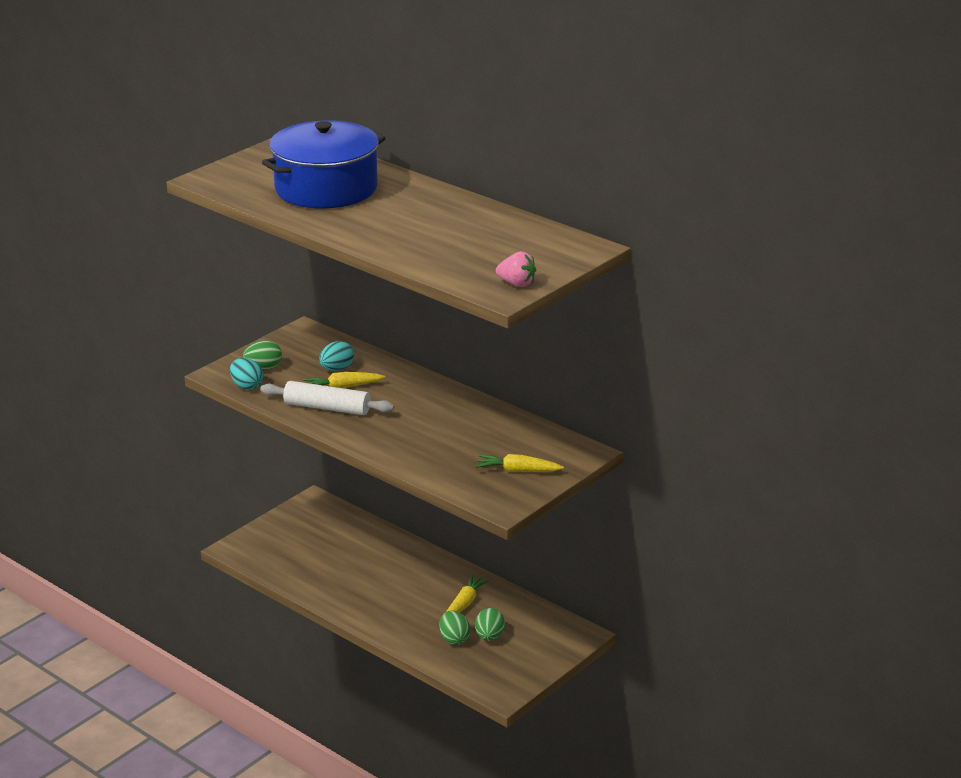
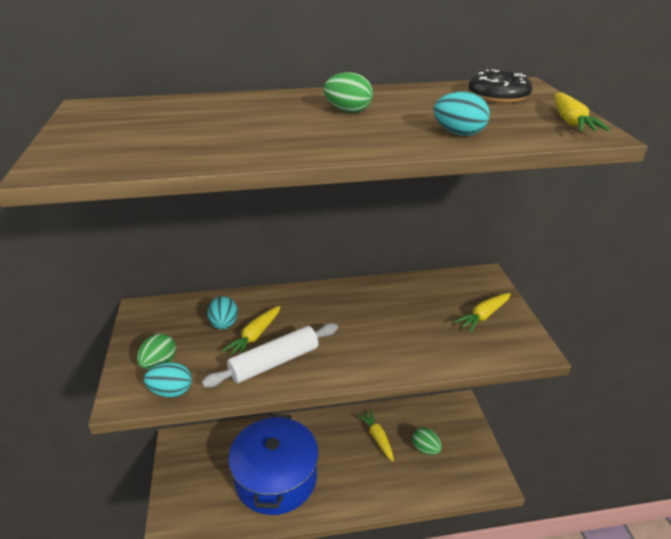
camera: 50 degrees left, 5 degrees up
(326, 188) = (219, 125): blue pot -> blue pot (276, 478)
(430, 256) = (459, 133): none -> turquoise egg
(454, 639) = (412, 469): green egg -> green egg (348, 111)
(517, 283) = (571, 122): pink strawberry -> yellow carrot
(540, 247) = (498, 96): none -> black donut

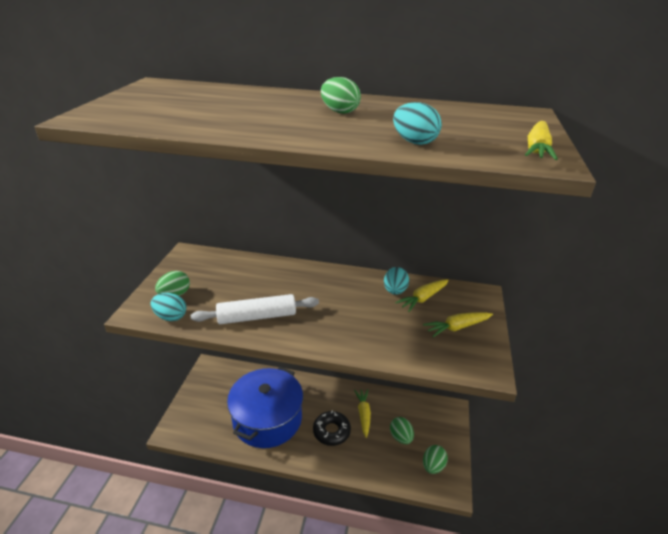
camera: 20 degrees right, 0 degrees up
(224, 324) = (237, 278): turquoise egg -> turquoise egg (395, 291)
(255, 336) = (254, 293): yellow carrot -> yellow carrot (423, 298)
(469, 467) = (433, 466): none -> green egg
(498, 96) = (491, 118): black donut -> black donut (331, 431)

